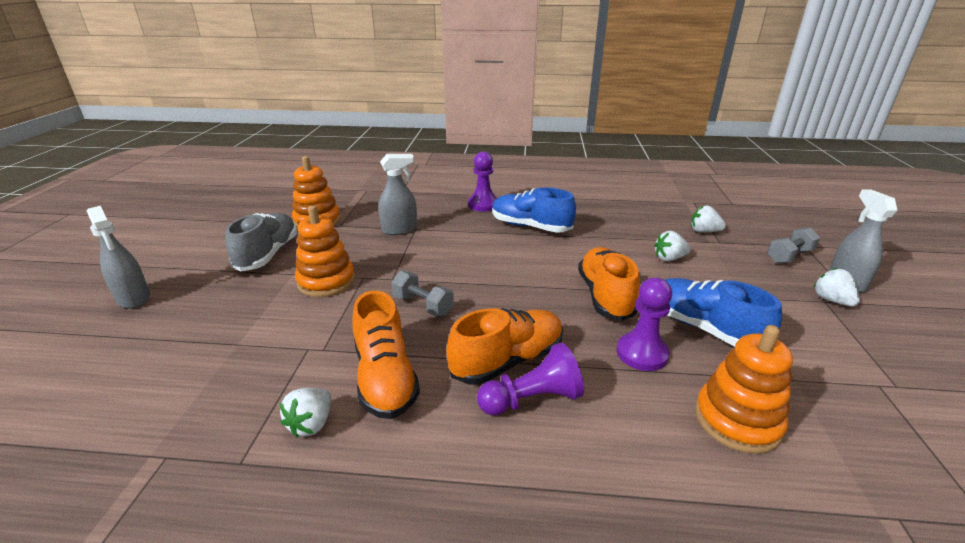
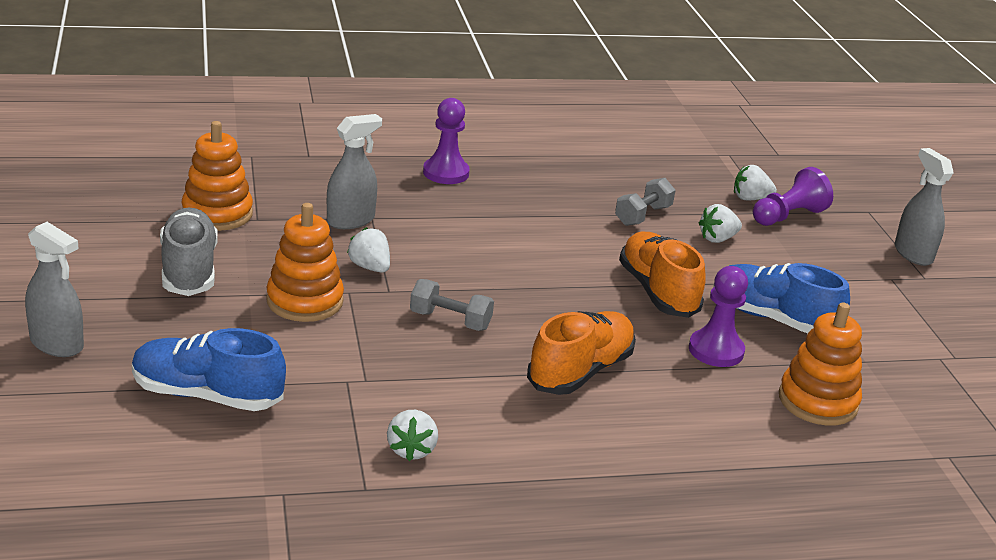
camera: 20 degrees left, 0 degrees up
(385, 378) = (458, 401): orange shoe -> none
(530, 227) = (529, 205): blue shoe -> blue shoe (207, 395)
(532, 399) = (622, 404): purple pawn -> purple pawn (788, 216)
(789, 256) = (852, 227): grey dumbbell -> grey dumbbell (643, 216)
(831, 300) = (898, 277): white strawberry -> white strawberry (370, 267)

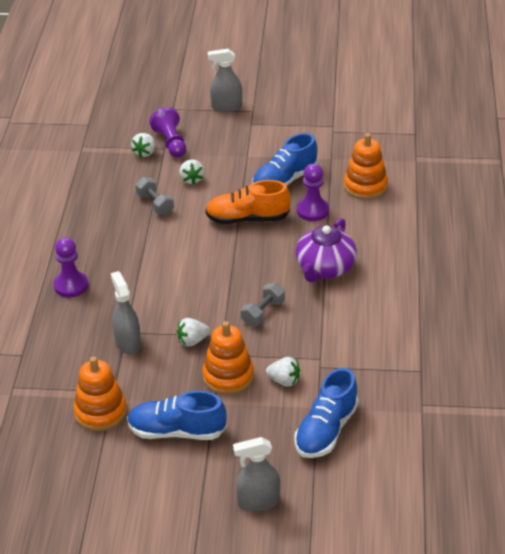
camera: 70 degrees left, 10 degrees up
(57, 344) = (258, 502): grey spray bottle -> grey spray bottle turned 150 degrees counterclockwise
(189, 270) = (176, 431): grey shoe -> blue shoe
(411, 450) = (389, 348): white strawberry -> white strawberry (284, 381)
(580, 371) = (325, 268): orange shoe -> purple teapot

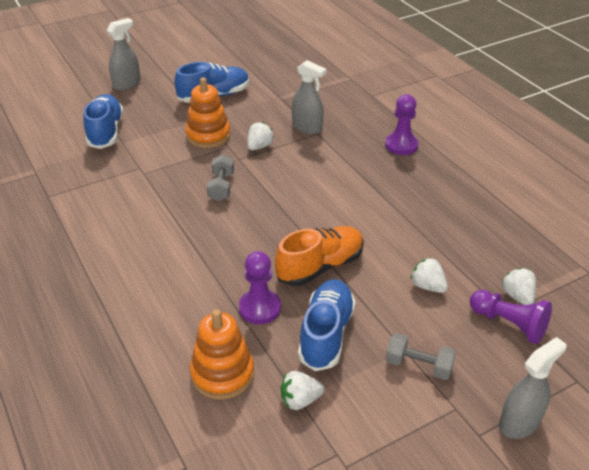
camera: 145 degrees right, 0 degrees up
(100, 412) = (277, 87): orange stacking toy -> none
(155, 204) = (427, 241): grey dumbbell -> grey dumbbell (418, 366)
(284, 381) = (161, 148): white strawberry -> white strawberry (300, 400)
(325, 268) = (196, 249): purple teapot -> none

